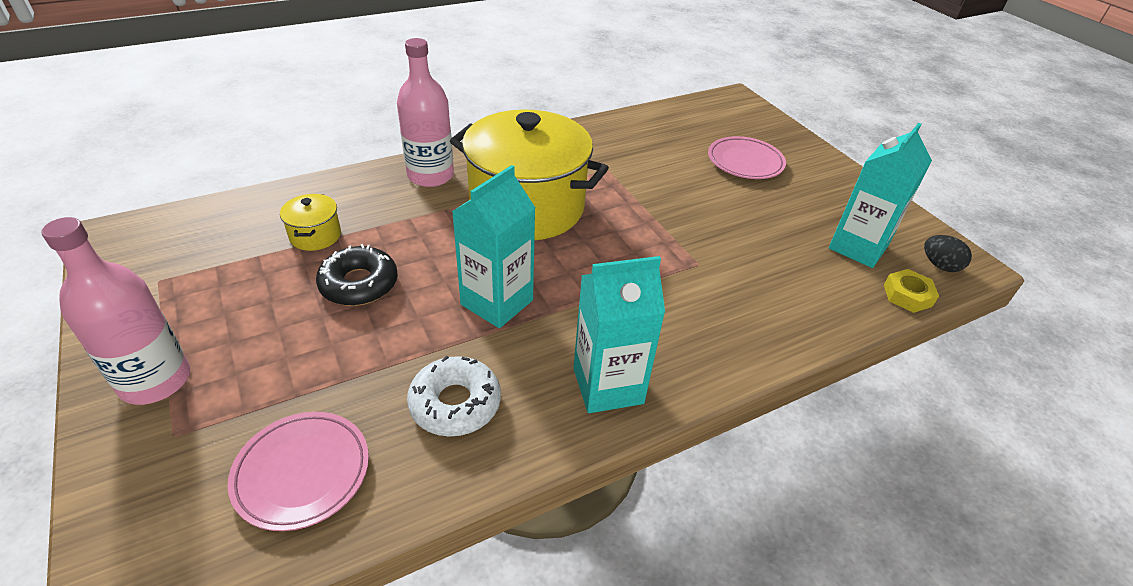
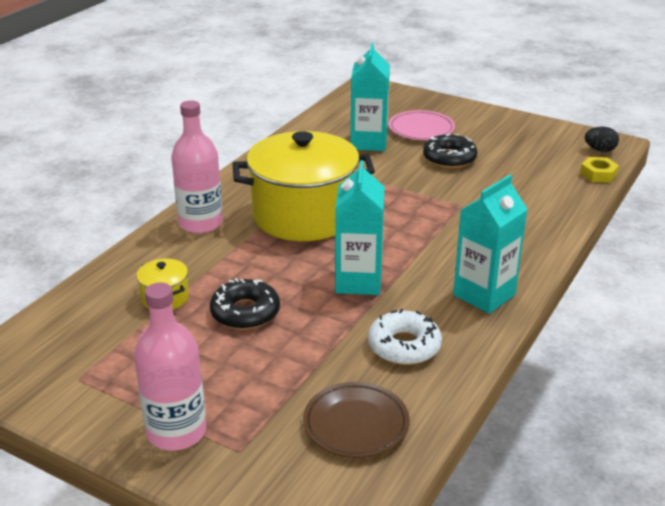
camera: 30 degrees left, 10 degrees down
(302, 473) = (356, 424): pink plate -> brown plate
(742, 205) = (449, 158): none -> black donut
(858, 247) = (545, 157): turquoise carton -> turquoise carton (369, 142)

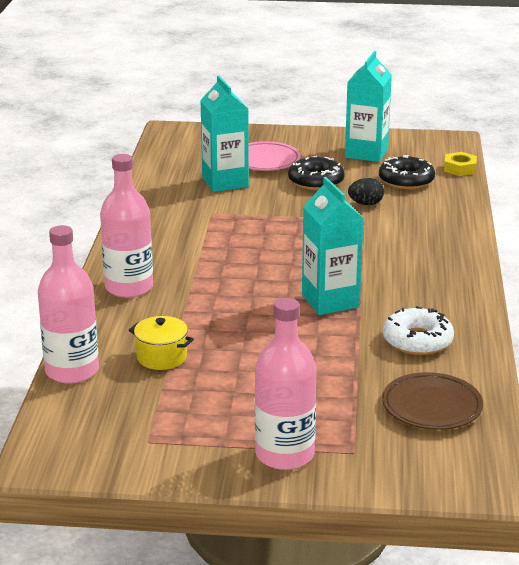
camera: 25 degrees left, 5 degrees down
(84, 290) = (72, 371): none -> pink bottle
(245, 312) = (251, 350): black donut -> black donut (406, 180)
(304, 216) = (225, 259): yellow pot -> none
(484, 295) = (448, 286): turquoise carton -> turquoise carton (366, 153)
(600, 150) = (444, 148): black egg -> black egg (365, 204)

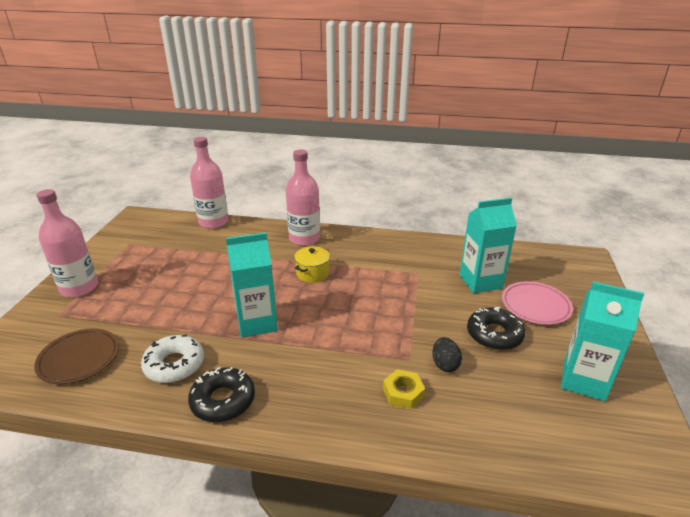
camera: 95 degrees right, 5 degrees up
(162, 357) = (212, 249): yellow pot -> yellow pot (312, 273)
(406, 180) = (513, 405): black donut -> black donut (223, 400)
(459, 168) = (566, 468): yellow nut -> yellow nut (403, 393)

